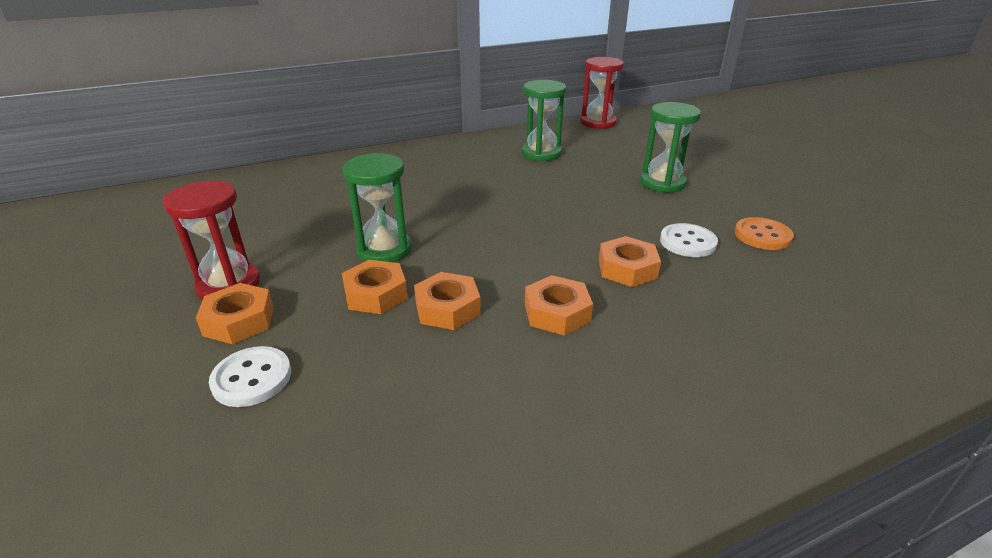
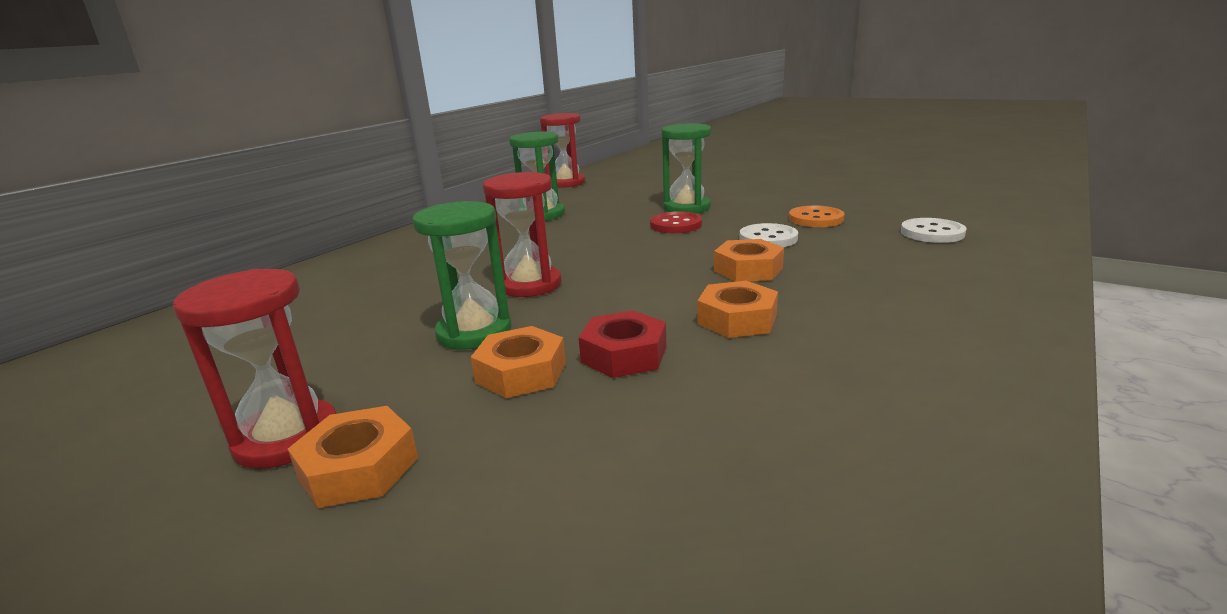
camera: 30 degrees left, 10 degrees down
(252, 378) = (467, 518): white button -> white button (932, 233)
(447, 308) = (624, 354): orange nut -> red nut
(458, 222) = (530, 285): none -> red hourglass
(629, 200) = (676, 225): none -> red button

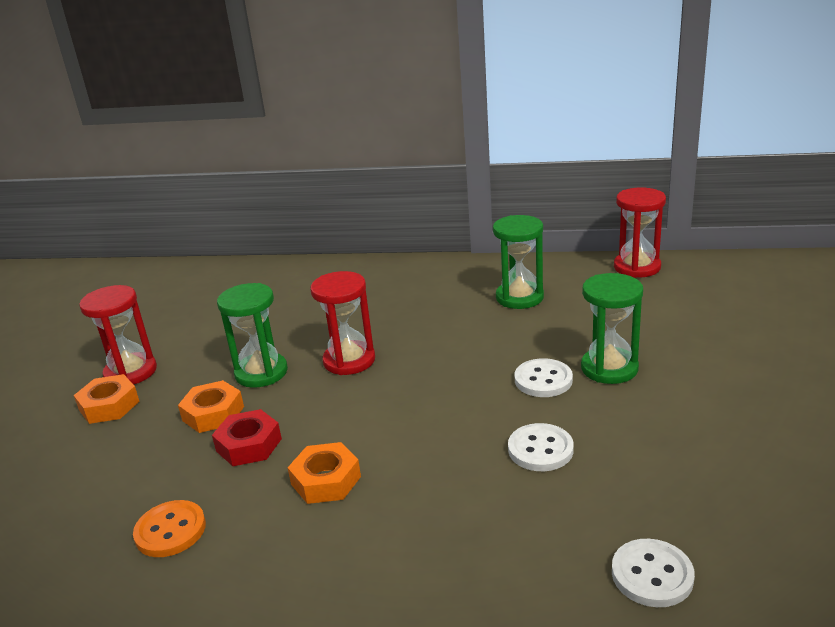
camera: 65 degrees right, 5 degrees up
(676, 225) = (543, 380): red button -> white button
(748, 269) = (440, 458): orange nut -> none
(815, 219) = (638, 468): orange button -> orange button (170, 531)

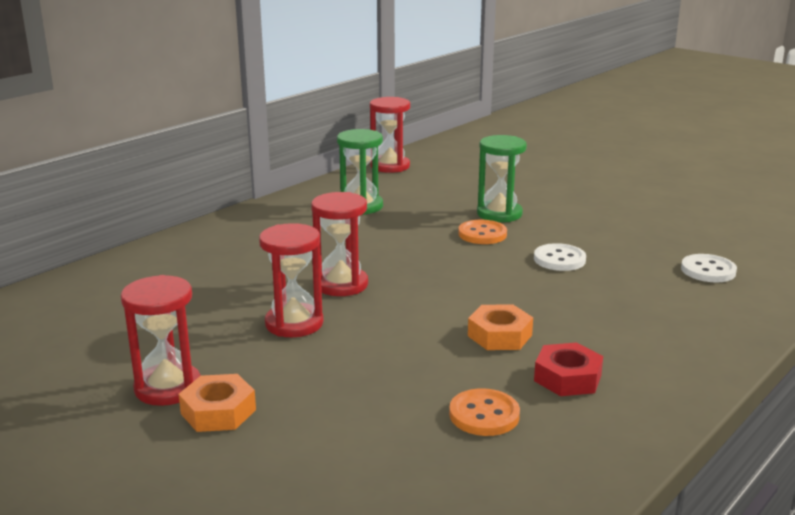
camera: 60 degrees left, 5 degrees down
(213, 413) = (327, 360): orange nut -> none
(249, 445) = (405, 354): red nut -> red nut (567, 378)
(261, 373) = (294, 323): green hourglass -> red hourglass
(543, 380) = (482, 234): white button -> orange button

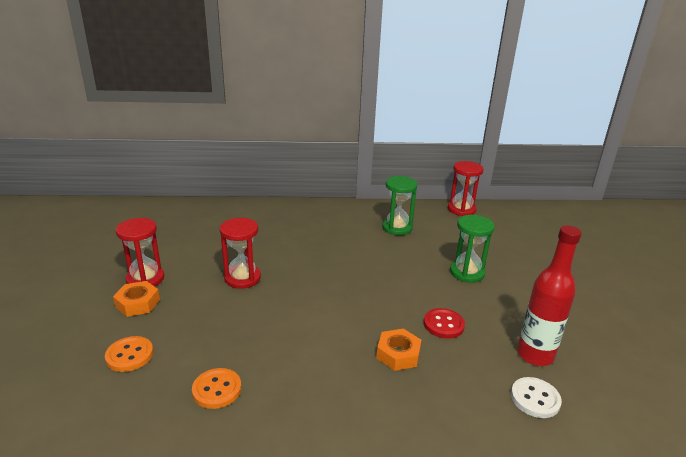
camera: 45 degrees right, 5 degrees up
(341, 284) = (301, 269): red hourglass -> none
(482, 234) = (430, 280): orange button -> orange button (129, 355)
(499, 335) = (314, 350): orange nut -> orange nut (398, 354)
(559, 259) = (443, 324): white button -> red button
(567, 378) = (295, 402): red nut -> none
(657, 244) = (535, 355): none -> red bottle

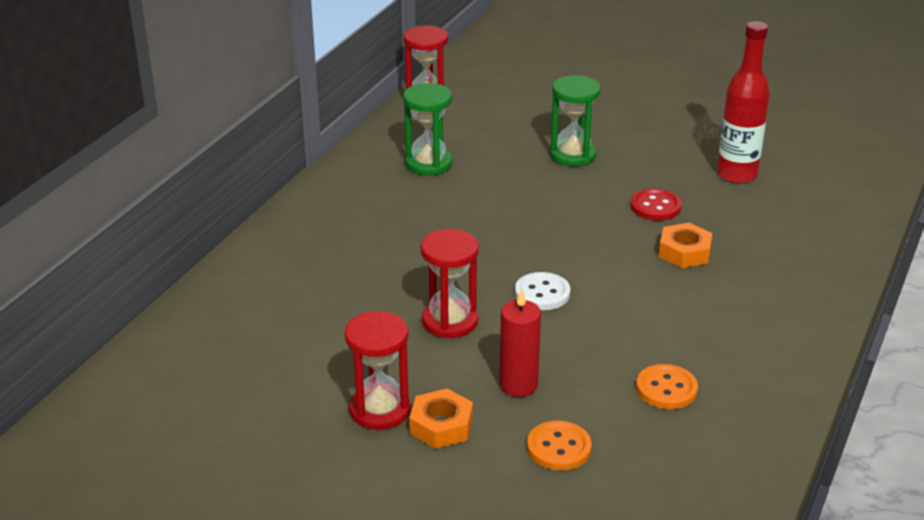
camera: 60 degrees left, 5 degrees up
(190, 320) = (518, 385): none -> red candle
(535, 399) = (792, 200): white button -> white button (542, 293)

